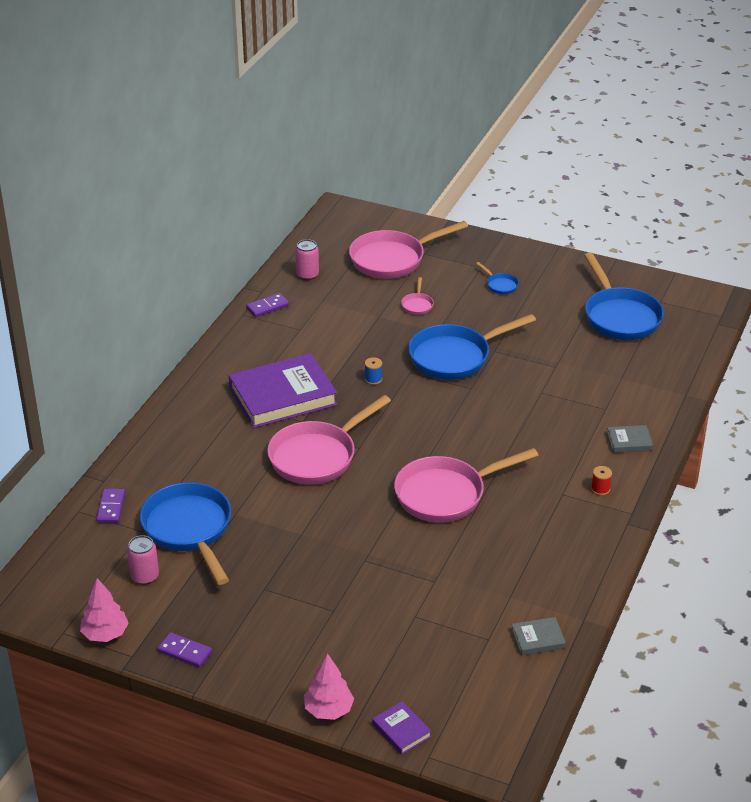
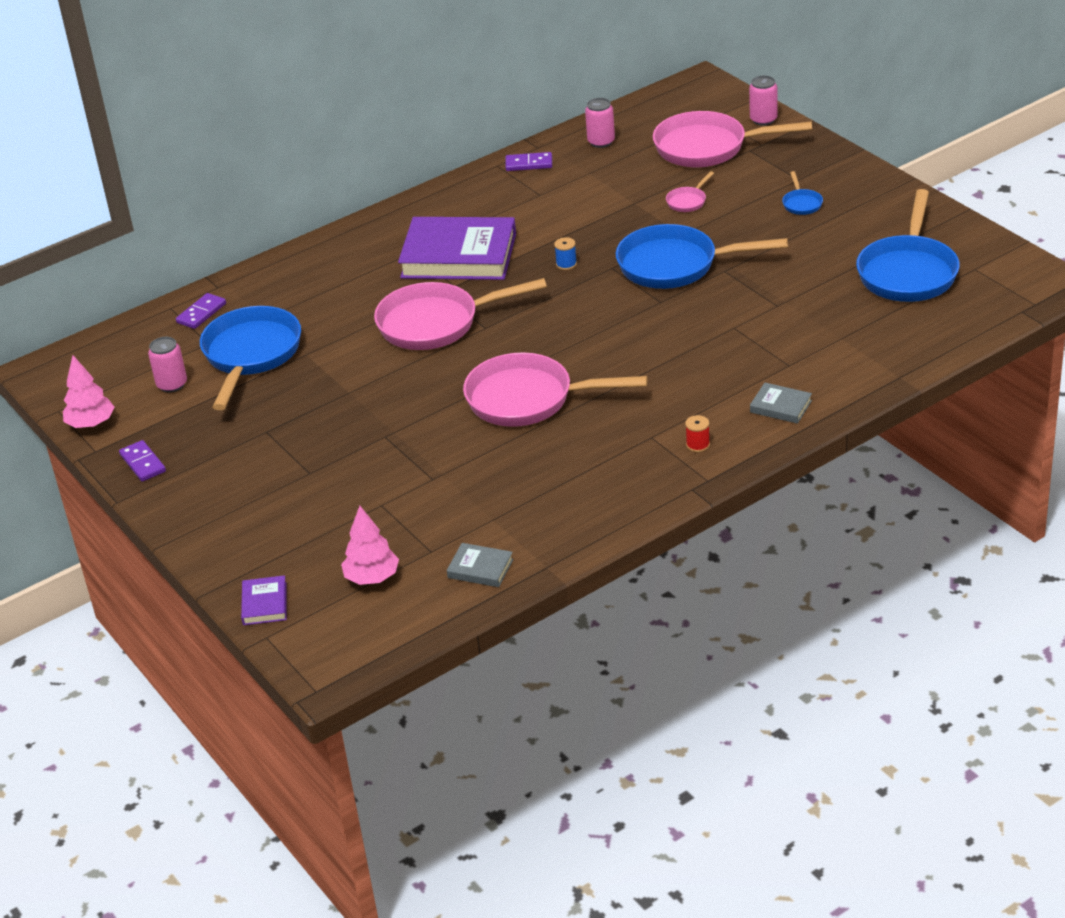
camera: 35 degrees right, 0 degrees up
(329, 710) = (217, 561): pink tree -> pink tree (372, 578)
(413, 228) = (763, 119): none -> pink can

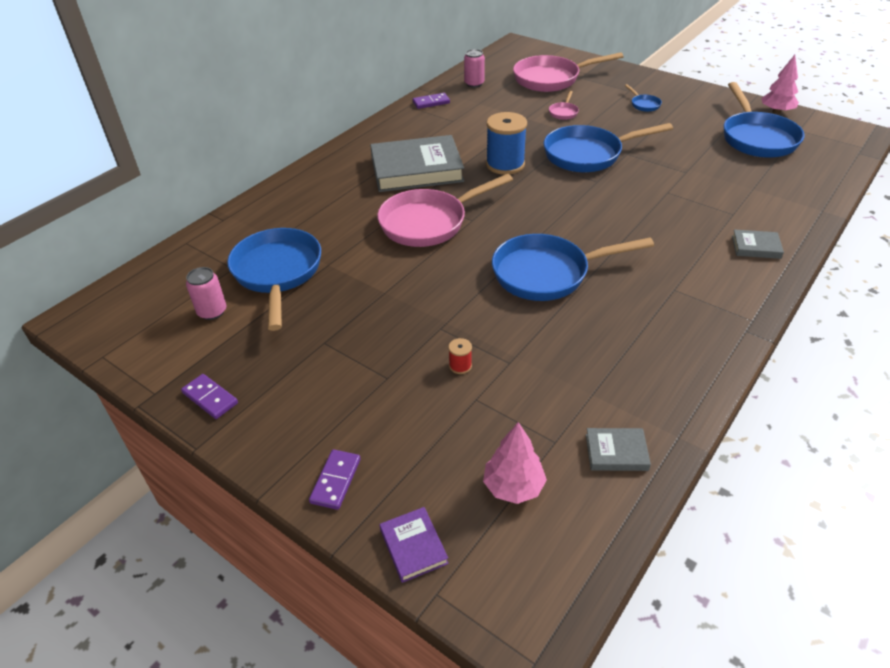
camera: 20 degrees left, 5 degrees up
(91, 424) = (141, 365): pink tree -> pink tree (776, 112)
(201, 313) = (216, 243): purple domino -> purple domino (336, 481)
(459, 256) = (416, 169): purple book -> grey book
(528, 399) = (547, 273): pink pan -> blue pan
(566, 264) = (505, 164): blue spool -> blue spool, size x2.33
(698, 445) = (718, 290): red spool -> red spool (460, 366)
(763, 119) = (575, 59): pink can -> none

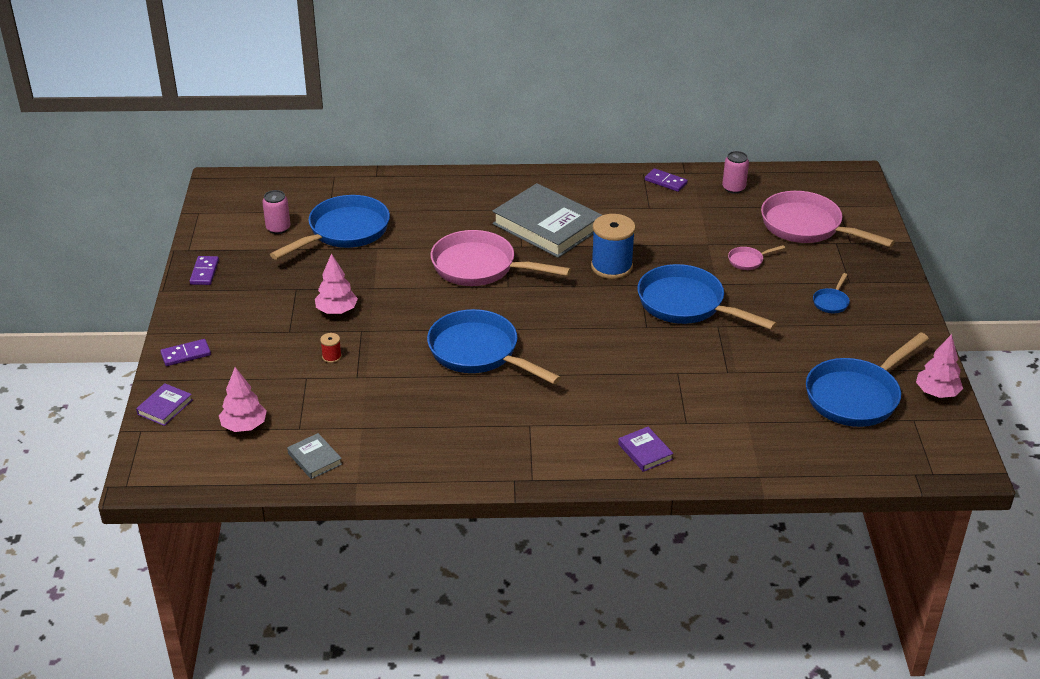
camera: 50 degrees right, 5 degrees down
(392, 331) = (337, 311): none -> pink tree
(756, 247) = (645, 452): grey book -> purple book

